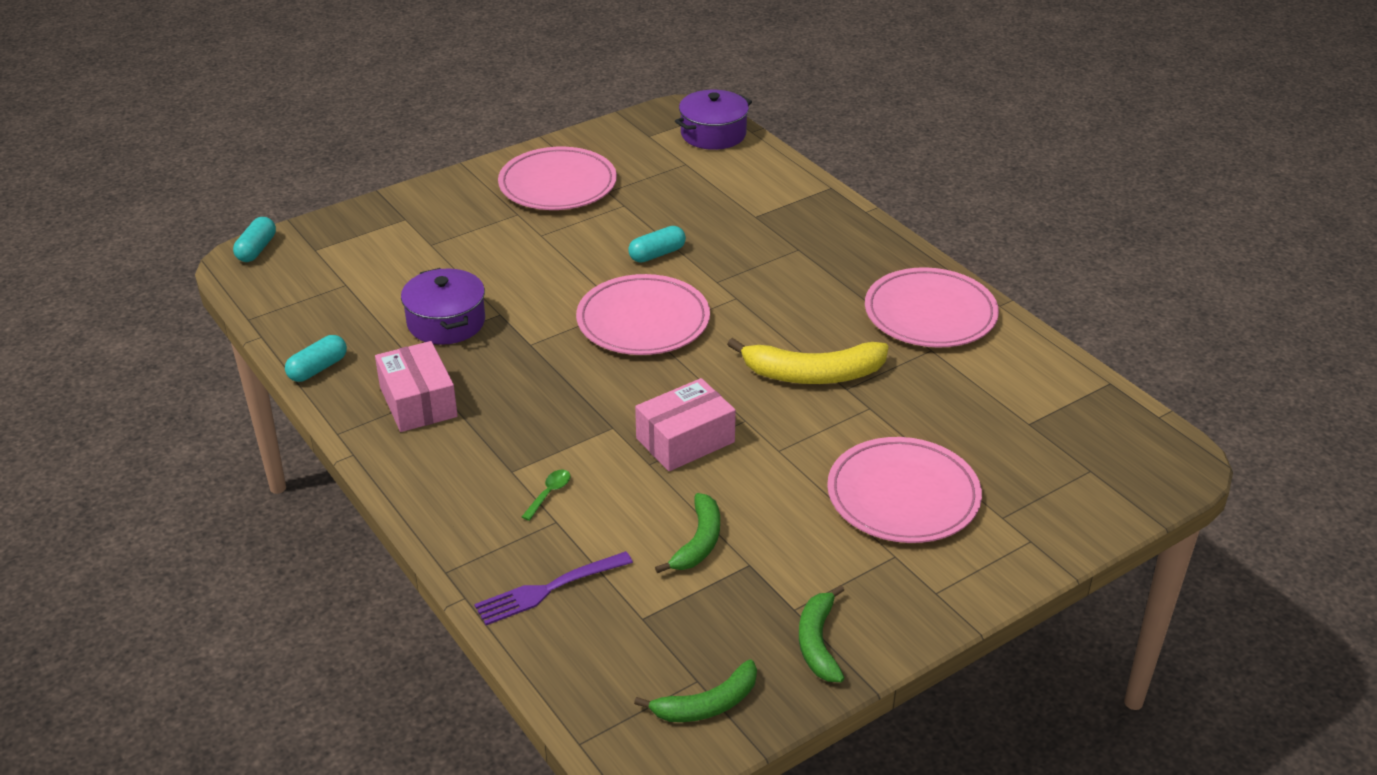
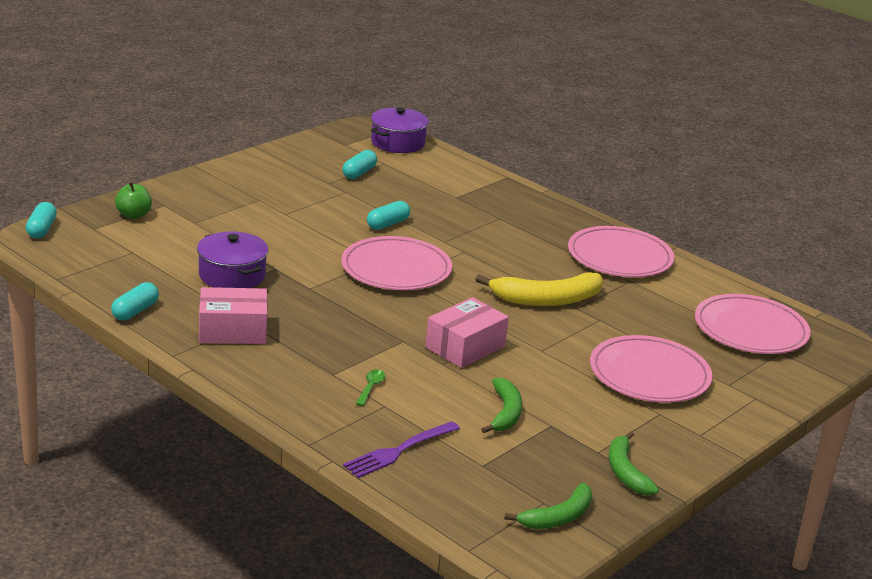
camera: 15 degrees left, 10 degrees down
(366, 232) = (134, 215): none -> green apple
(418, 402) = (233, 331): pink box -> pink box turned 60 degrees counterclockwise
(557, 184) = (284, 179): pink plate -> pink plate (750, 329)
(650, 178) = (359, 173): none -> turquoise capsule

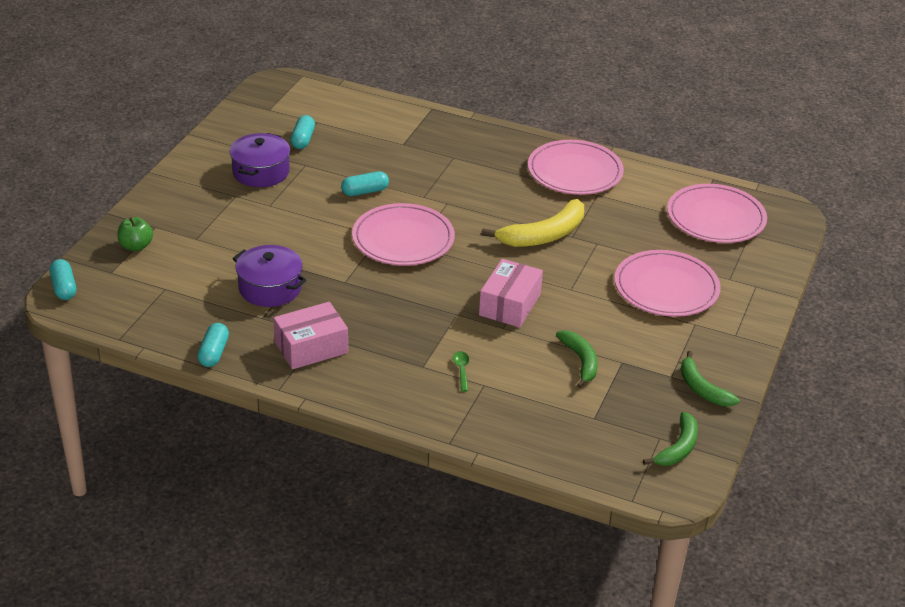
camera: 20 degrees left, 10 degrees up
(388, 224) = (365, 191): turquoise capsule -> turquoise capsule turned 45 degrees clockwise
(398, 143) = (314, 94): purple pot -> purple pot (261, 172)
(399, 451) = (523, 426): purple fork -> none

